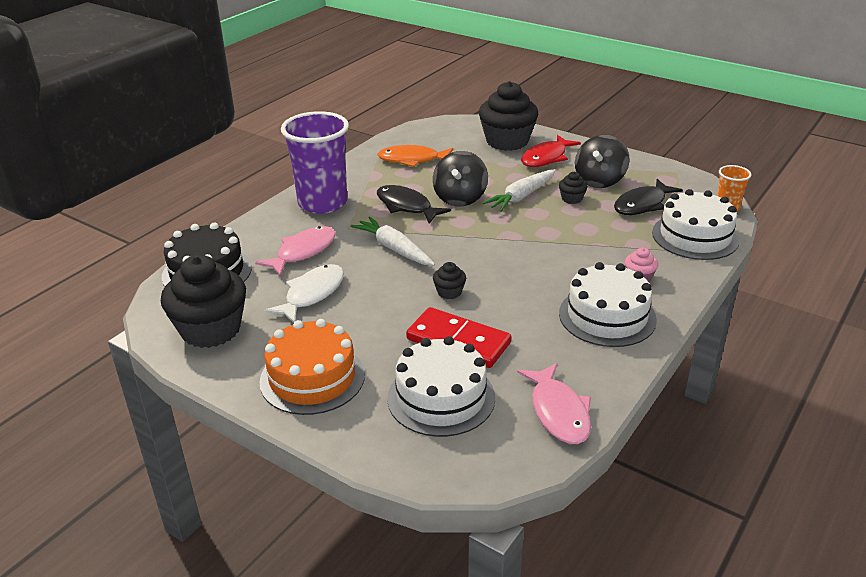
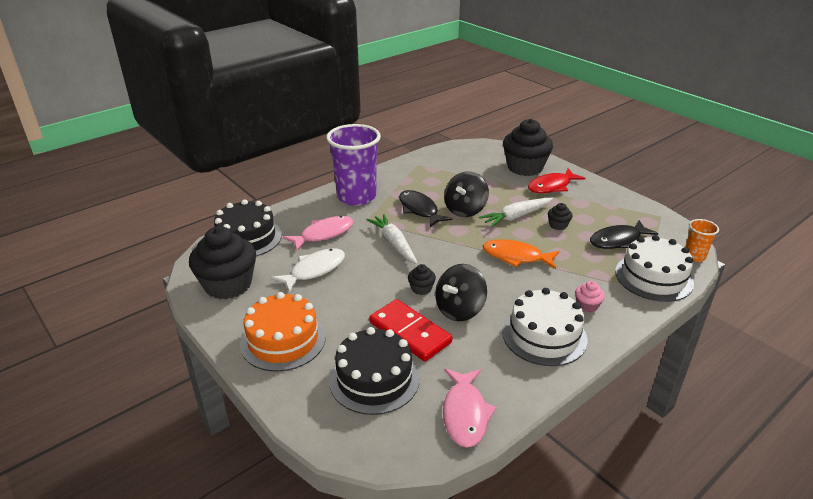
camera: 15 degrees right, 0 degrees up
(412, 160) = (441, 172): orange fish -> orange fish (516, 257)
(441, 397) = (374, 379): white cake -> black cake
(599, 180) = (589, 213): black spinning top -> black spinning top (459, 310)

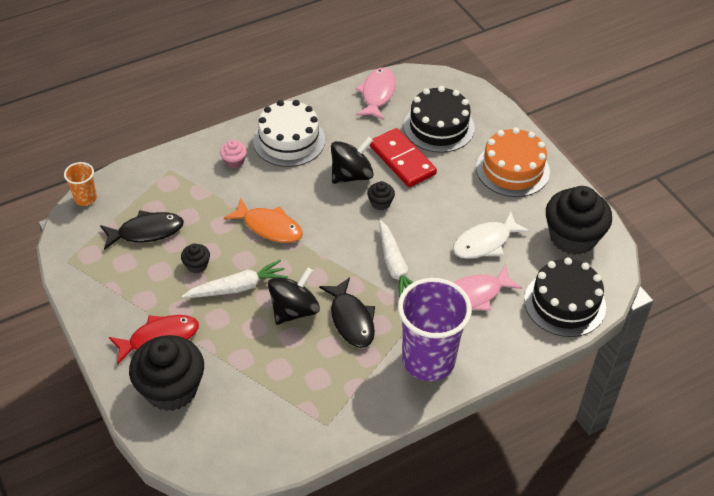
camera: 170 degrees left, 15 degrees up
(653, 277) = (149, 181): white cake -> none

